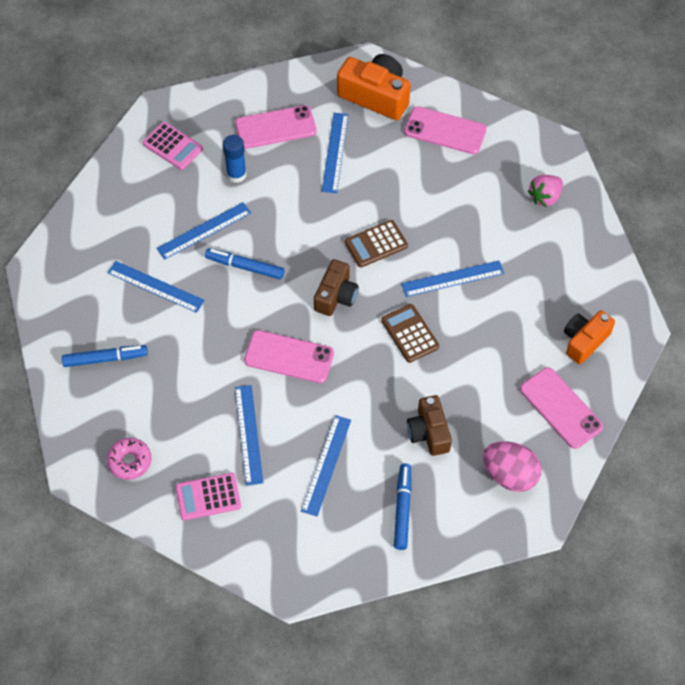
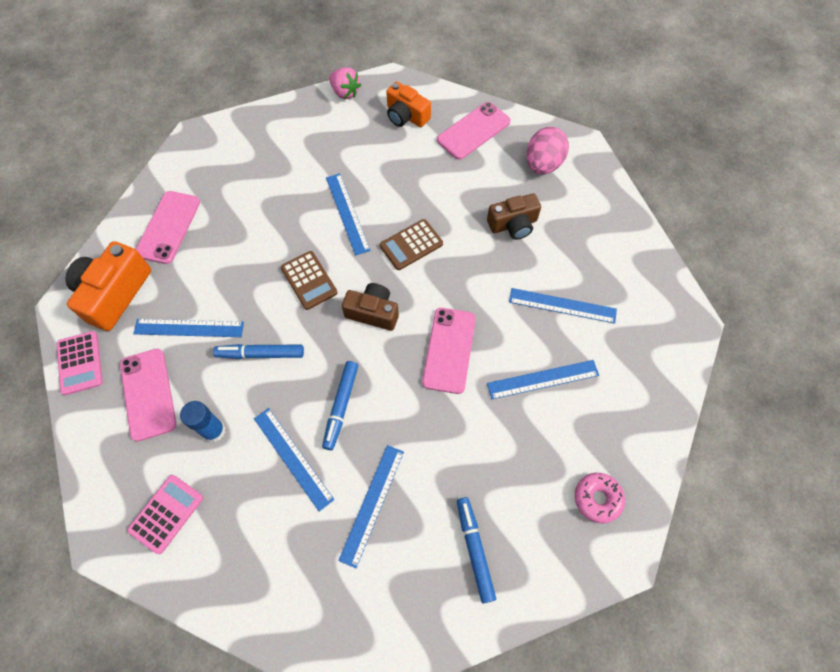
camera: 95 degrees left, 5 degrees up
(208, 497) = (619, 410): pink calculator -> pink calculator (80, 363)
(402, 509) = (592, 241): blue marker -> blue marker (260, 354)
(545, 197) = (254, 145): pink strawberry -> pink strawberry (345, 92)

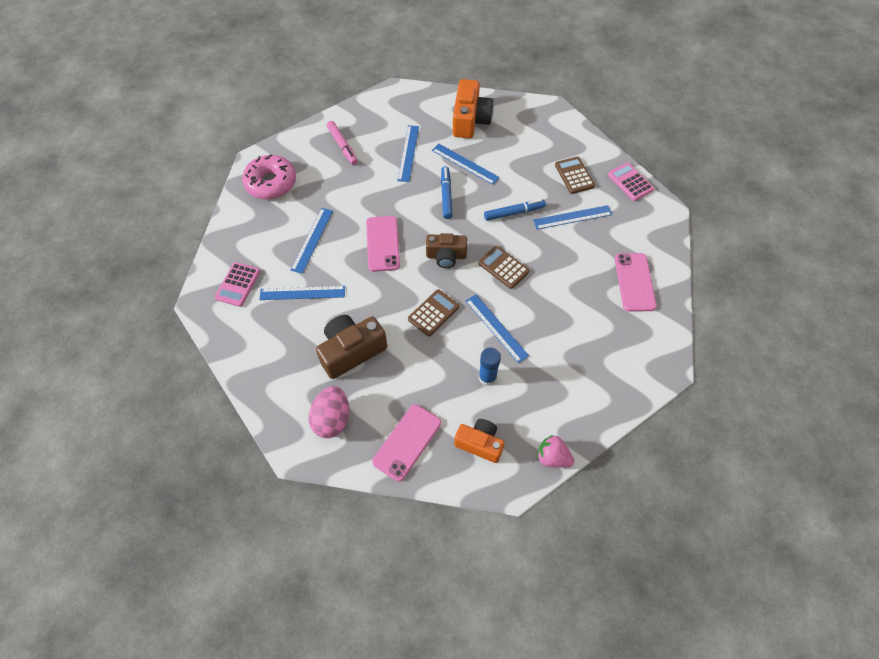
camera: 165 degrees right, 5 degrees down
(114, 293) = (640, 227): orange camera -> orange camera (470, 120)
(148, 394) = (574, 175): pink phone -> brown calculator
(166, 513) = (525, 125): pink calculator -> pink calculator (238, 284)
(213, 430) = (521, 166): blue glue stick -> blue glue stick (487, 377)
(474, 549) = (342, 146): blue marker -> pink marker
(513, 224) = (351, 351): brown camera -> brown camera, size x1.50
(543, 379) = (312, 240): blue ruler -> blue ruler turned 45 degrees counterclockwise
(597, 498) = (271, 183): pink donut -> pink donut, size x1.69

